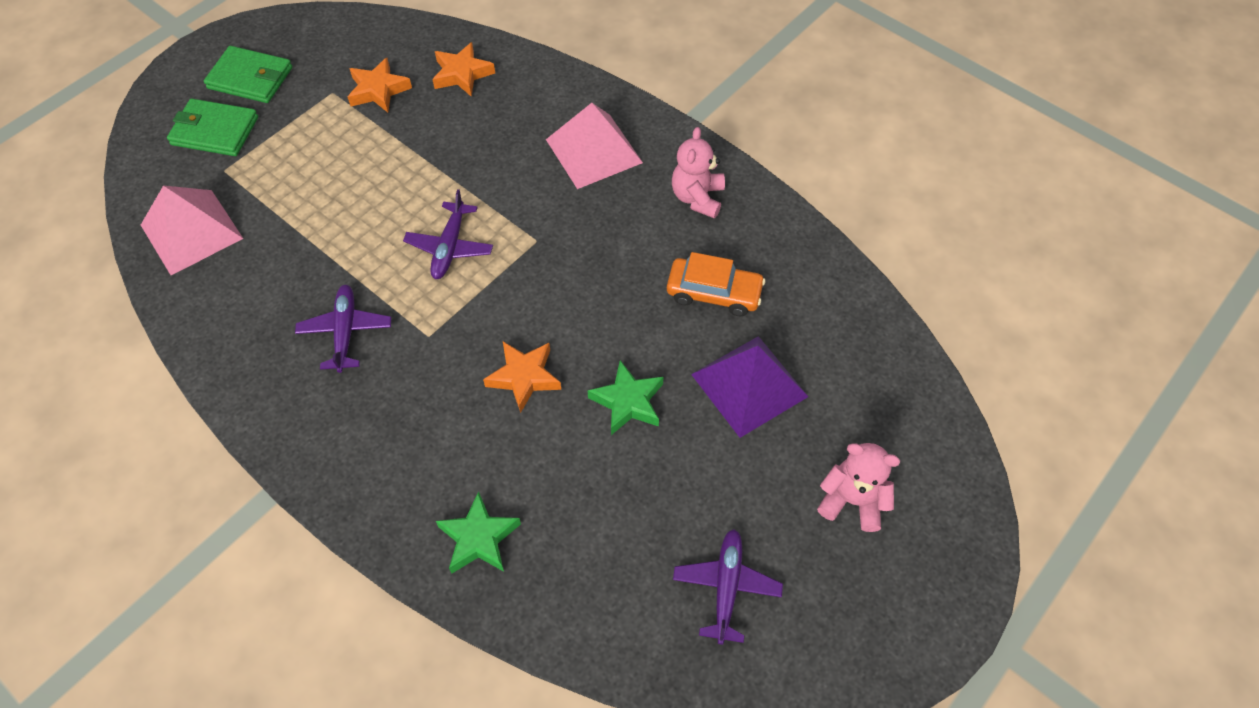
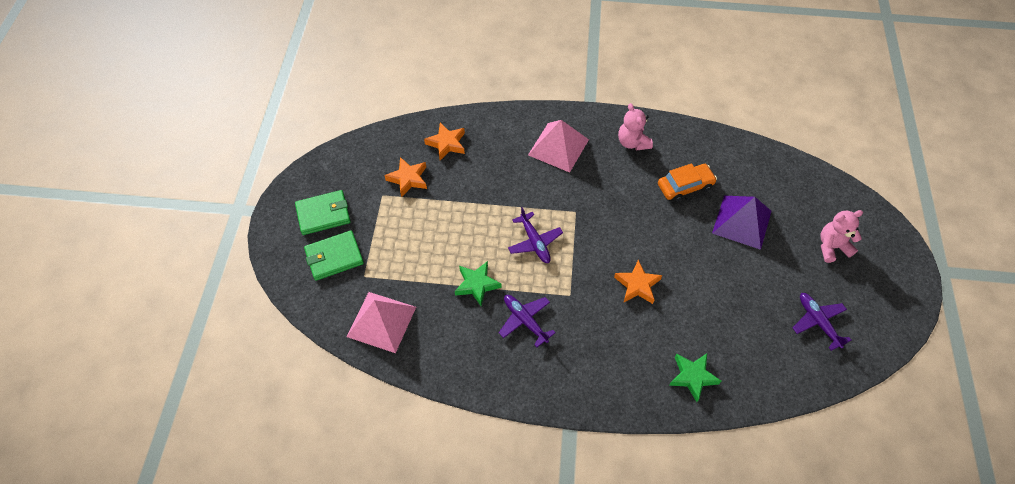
camera: 35 degrees left, 0 degrees up
(628, 402) = (696, 265): green star -> green star (477, 285)

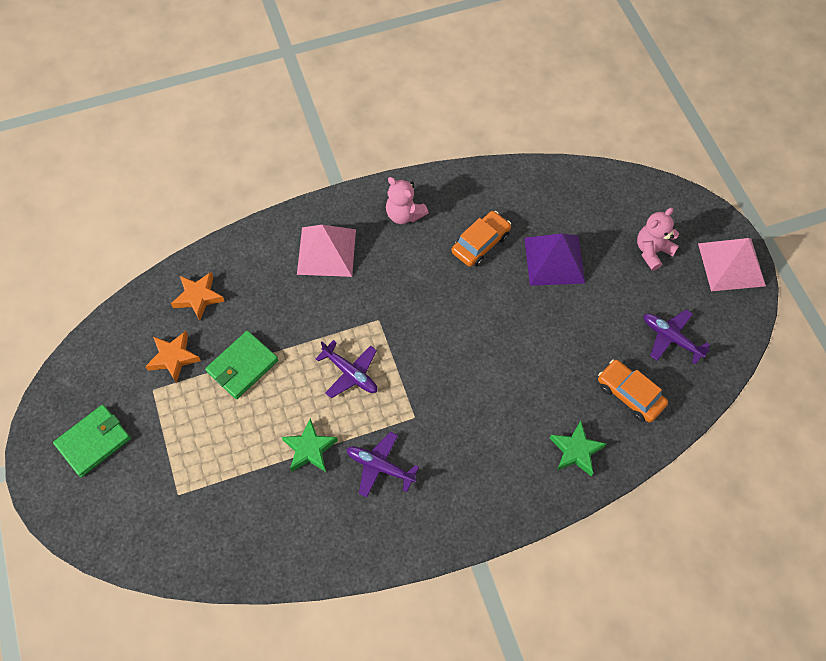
camera: 25 degrees left, 5 degrees up
(334, 257) = (132, 487): green wallet -> green wallet (242, 366)
(381, 321) = (223, 538): pink pyramid -> pink pyramid (731, 264)
(637, 285) = (479, 375): orange star -> none
(760, 352) = (630, 394): none -> orange car

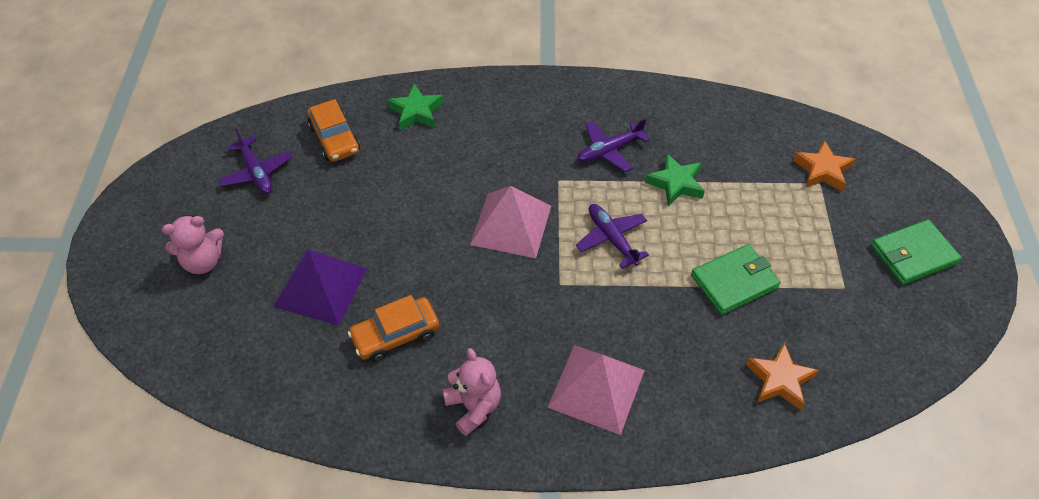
camera: 160 degrees left, 10 degrees down
(173, 358) = (817, 315): orange star -> orange star (822, 170)
(380, 466) = (609, 150): purple plane -> purple plane turned 105 degrees clockwise
(731, 264) = (131, 221): pink pyramid -> pink pyramid (511, 225)

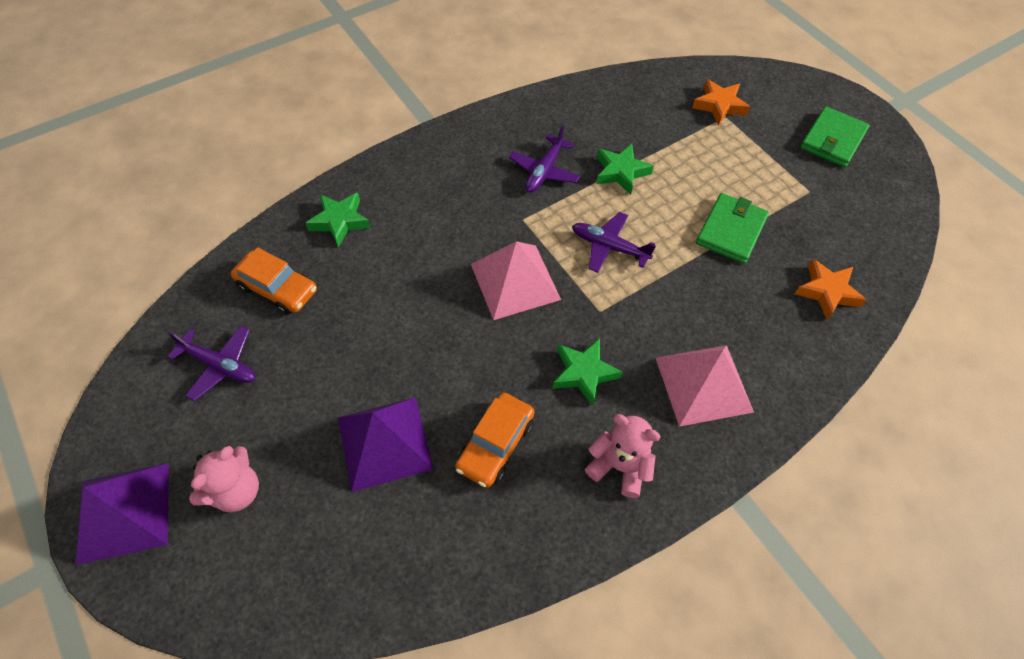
camera: 35 degrees left, 5 degrees up
(129, 234) = (123, 512): none -> purple pyramid
(506, 323) = (584, 373): none -> green star

